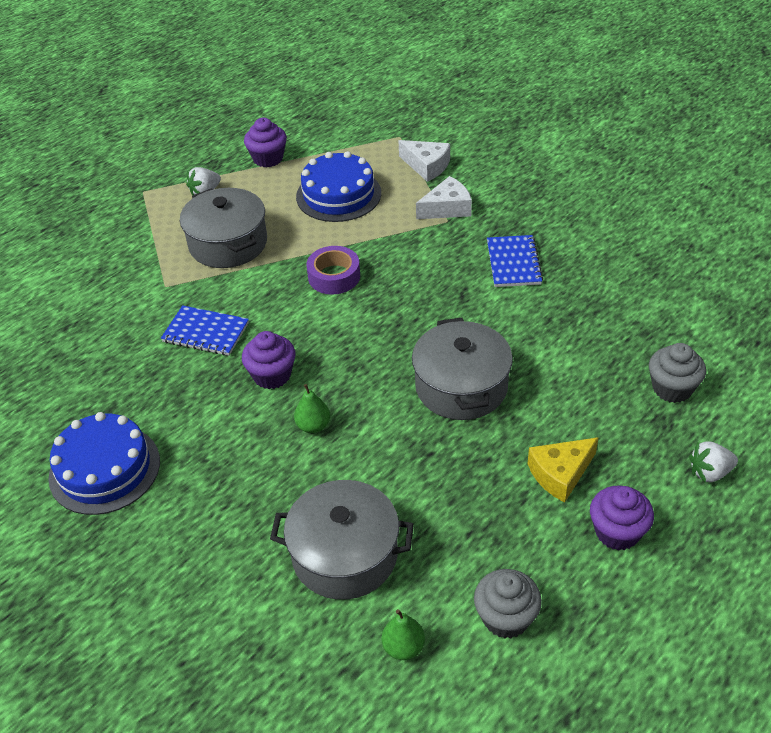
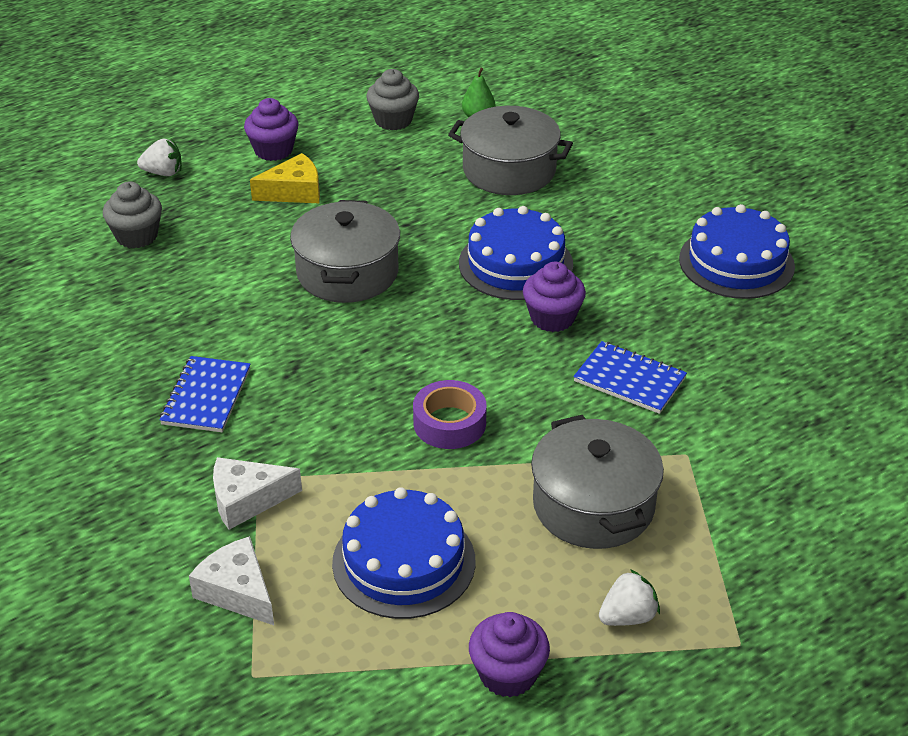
camera: 170 degrees left, 5 degrees down
(313, 426) = (515, 264): green pear -> blue cake

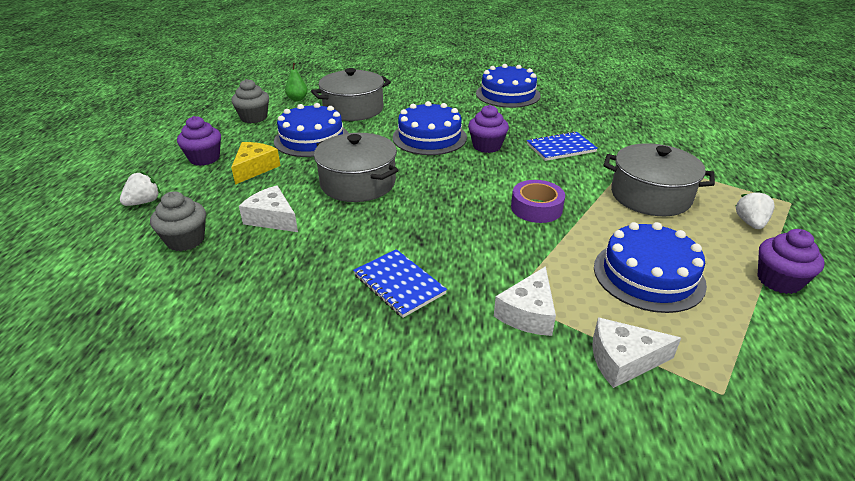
camera: 50 degrees left, 5 degrees down
(222, 260) = (272, 218): none -> white cheese
(399, 187) = (312, 139): none -> blue cake

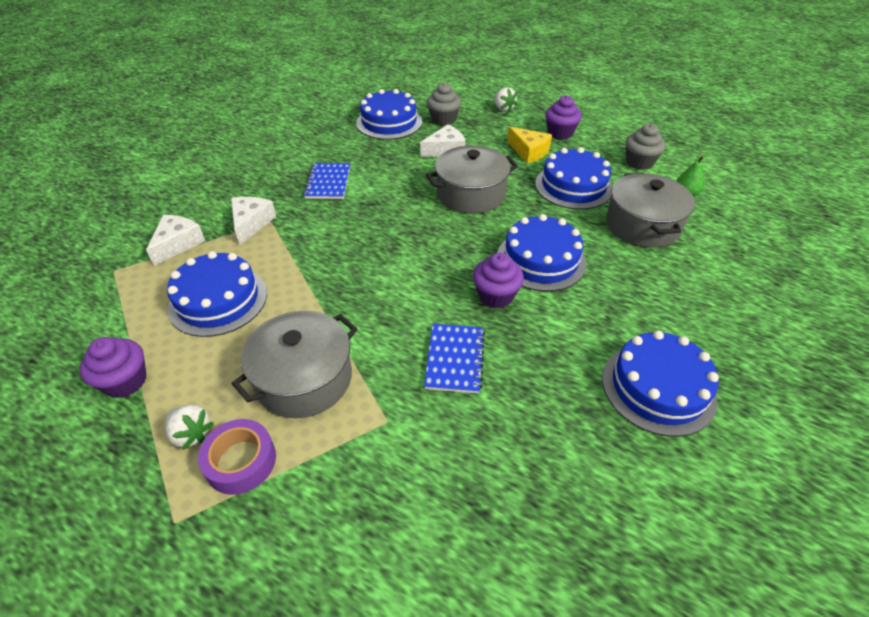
camera: 115 degrees right, 10 degrees up
(205, 287) = (389, 122): none -> blue cake
(399, 284) = (328, 183): blue notebook -> blue notebook turned 75 degrees counterclockwise
(528, 313) = (251, 223): white cheese -> white cheese turned 45 degrees clockwise
(536, 208) = (355, 280): purple tape -> purple tape (241, 461)

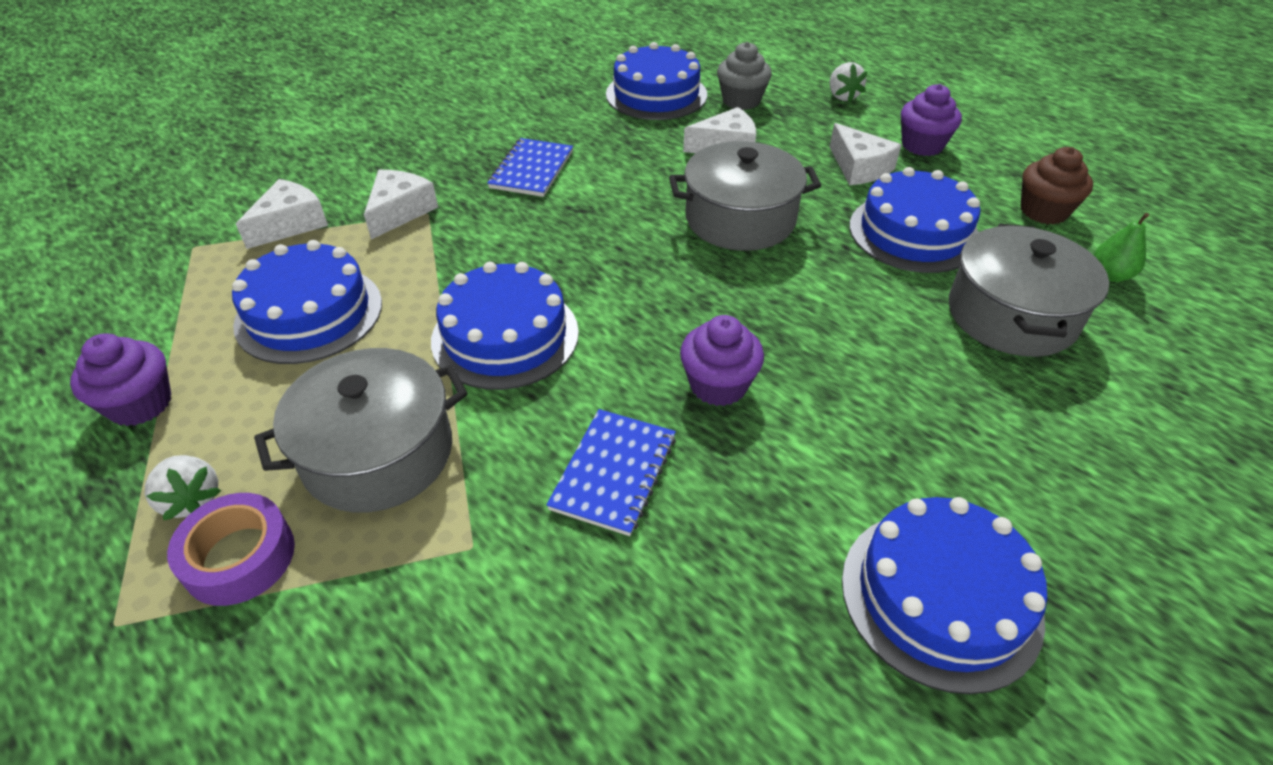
camera: 15 degrees right, 0 degrees up
(529, 151) = (859, 167): yellow cheese -> white cheese
(541, 260) = (814, 341): blue cake -> blue cake (505, 336)
(639, 162) = (1043, 211): grey cupcake -> brown cupcake

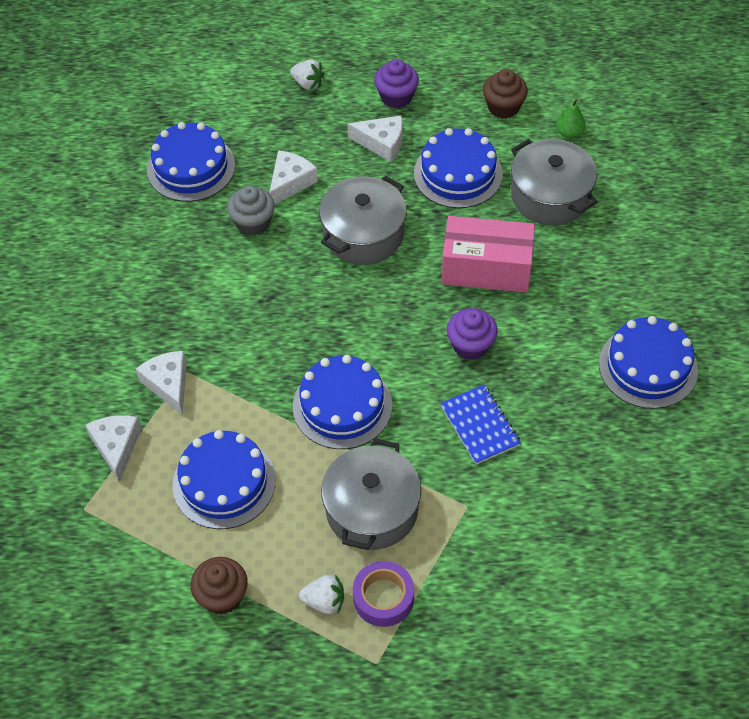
camera: 45 degrees left, 10 degrees up
(140, 404) = (222, 596): purple cupcake -> brown cupcake
(532, 170) = (201, 291): blue notebook -> none
(741, 101) = (251, 133): grey cupcake -> grey cupcake (253, 223)
(838, 328) = (486, 268): none -> pink box

